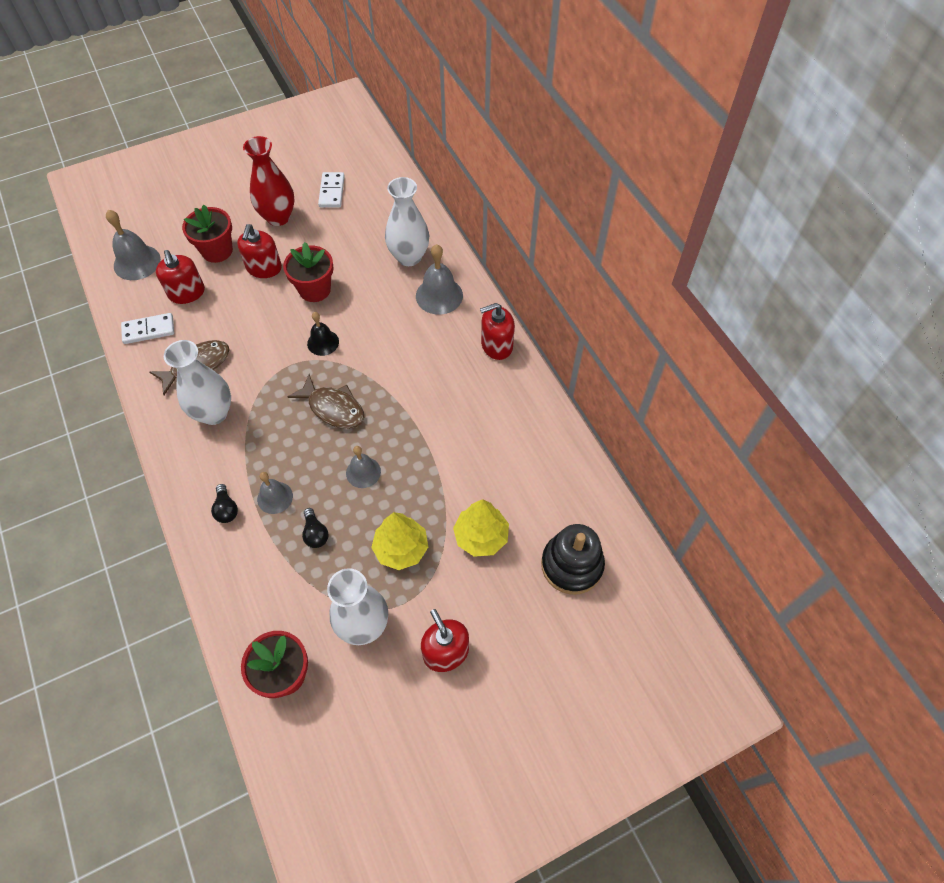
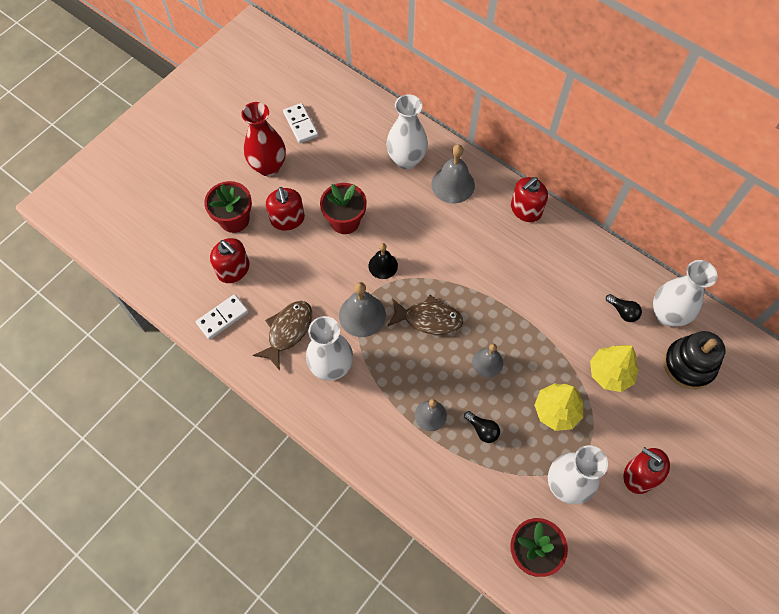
camera: 25 degrees left, 5 degrees up
(137, 262) = (167, 259): grey bell -> grey bell (362, 315)
(226, 509) = (397, 443): black light bulb -> black light bulb (623, 312)
(580, 505) = (667, 315): none -> white vase

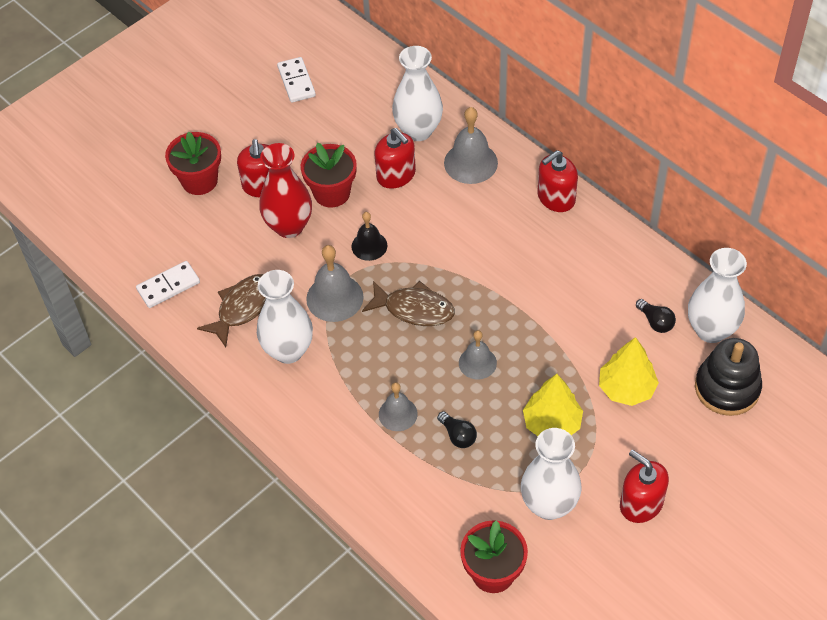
camera: 10 degrees right, 10 degrees down
(233, 269) = (190, 235): red soap dispenser -> red soap dispenser (396, 175)
(268, 167) = (250, 126): red vase -> red vase (289, 226)

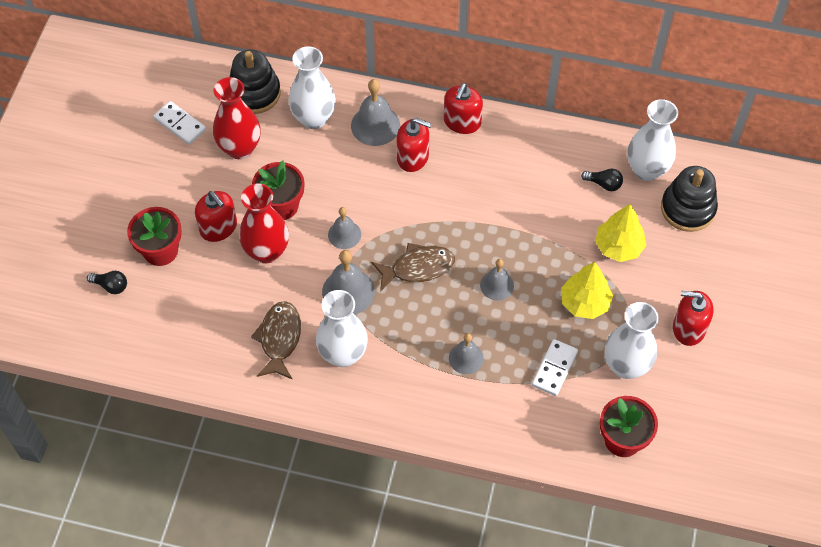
camera: 35 degrees left, 5 degrees up
(168, 286) = (203, 354): white domino -> white domino (554, 369)
(333, 126) = (240, 148): none -> red vase
(369, 246) = (344, 234): black bell -> grey bell
(381, 84) = (254, 93): none -> black stacking toy
(396, 175) = (323, 165): red soap dispenser -> red soap dispenser (413, 157)
(458, 435) = (523, 350): black light bulb -> black light bulb (111, 286)

